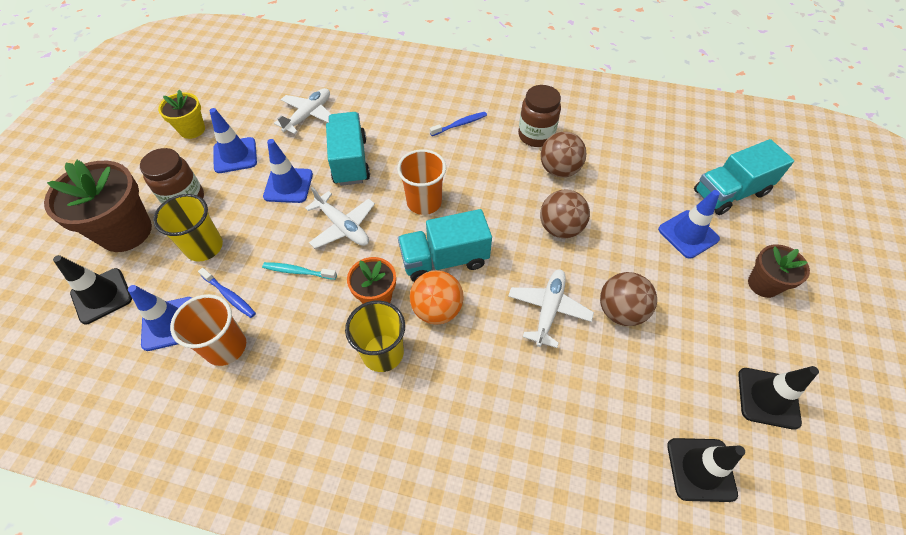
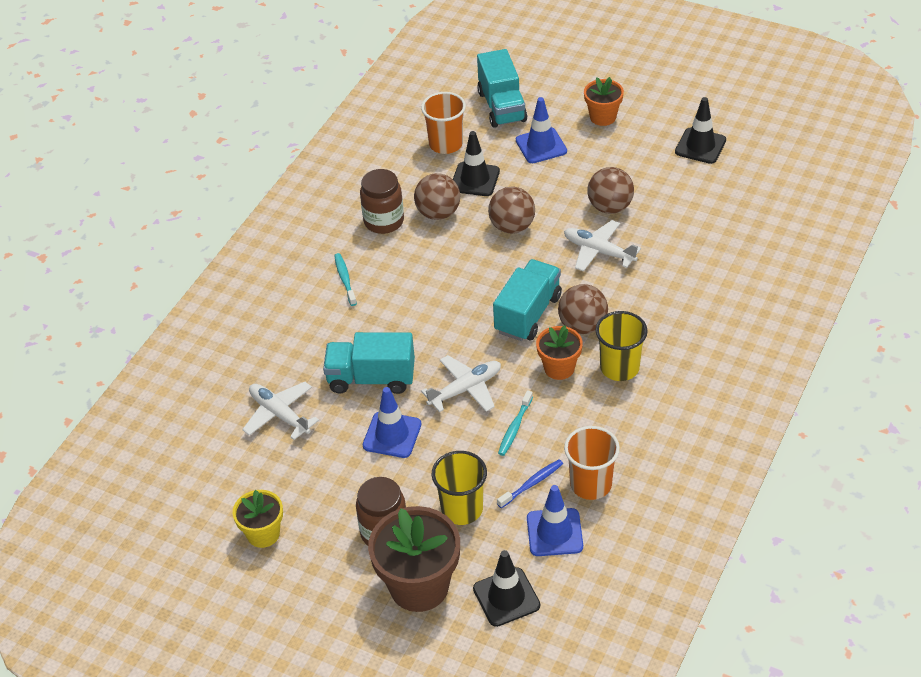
camera: 75 degrees left, 10 degrees down
(235, 155) = (326, 486): blue traffic cone -> none
(424, 202) = (451, 321): orange cup -> orange cup (446, 144)
(437, 309) = (582, 326): orange ball -> brown ball
(444, 260) = (528, 314): turquoise truck -> turquoise truck turned 150 degrees counterclockwise
(459, 124) = (345, 279): blue toothbrush -> turquoise toothbrush
(701, 469) = (747, 196): black traffic cone -> black traffic cone (475, 179)
(763, 284) = (603, 117): brown flower pot -> orange flower pot

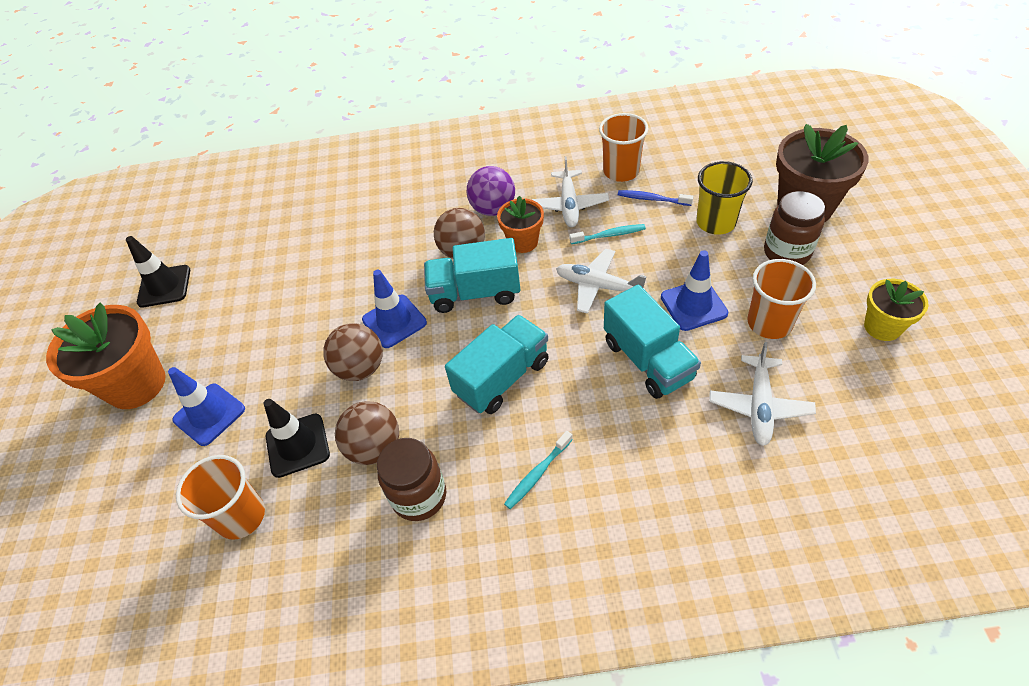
camera: 120 degrees left, 5 degrees up
(333, 468) = (769, 323): none -> orange cup
(502, 106) = (141, 496): turquoise truck -> turquoise truck (502, 378)
(506, 597) = (758, 163): black traffic cone -> none
(554, 532) = (681, 168): blue traffic cone -> blue traffic cone (394, 321)
(598, 251) = (359, 286): white plane -> white plane (569, 205)
(603, 117) = (136, 384): orange flower pot -> orange flower pot, size x1.75
(610, 207) = (290, 308): brown ball -> none
(619, 368) = (493, 209): yellow cup -> purple ball

